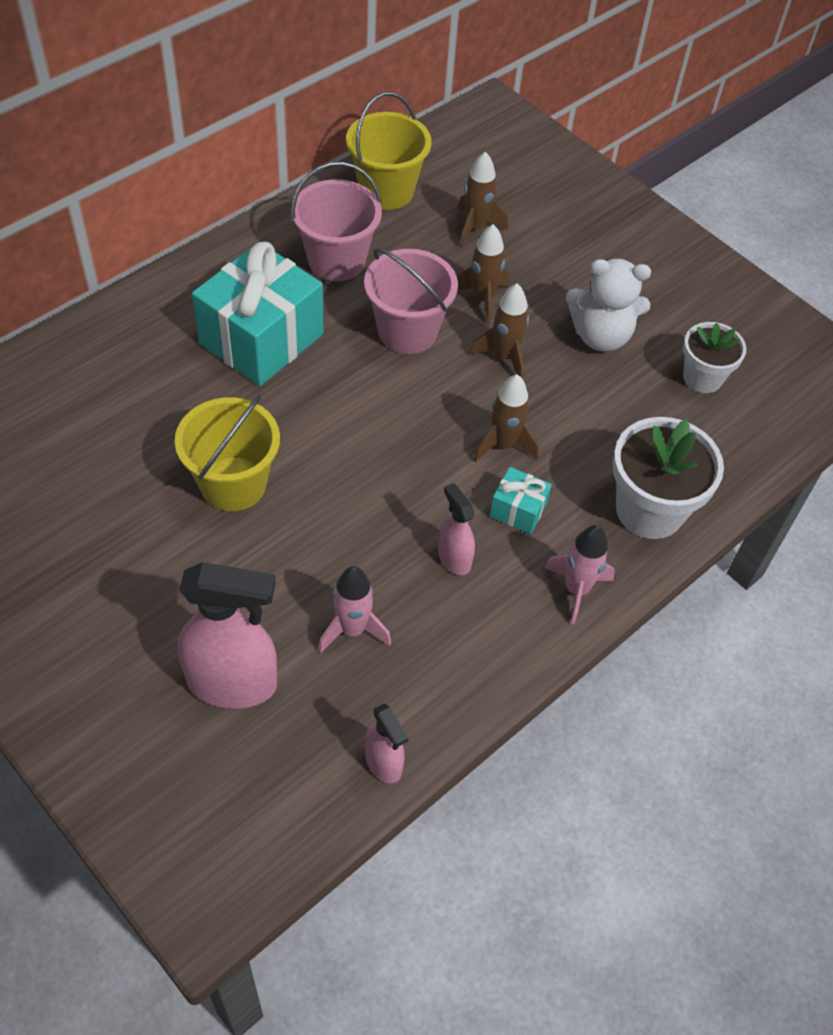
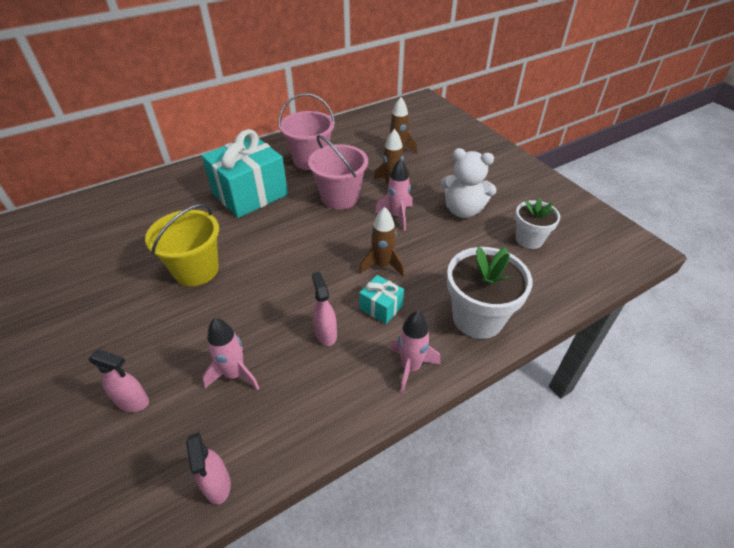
camera: 15 degrees right, 10 degrees down
(233, 683) = (133, 402): pink spray bottle -> pink spray bottle, size x0.52
(386, 190) = (351, 131): yellow bucket -> none
(504, 357) = (397, 216): brown rocket -> pink rocket

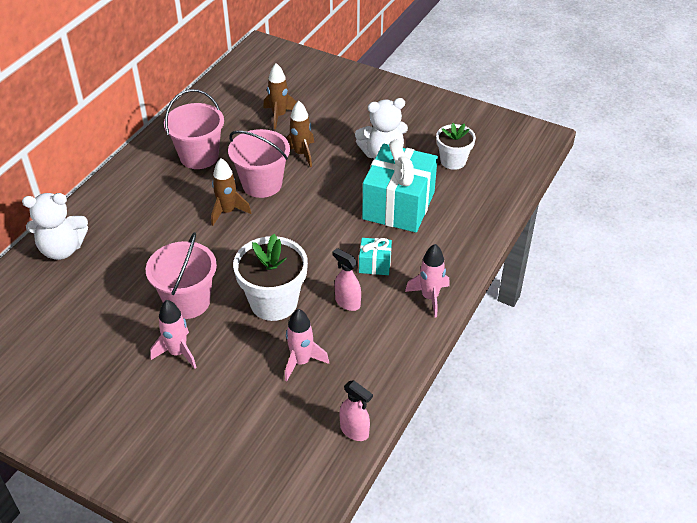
camera: 30 degrees left, 0 degrees up
(133, 402) = (238, 416): pink spray bottle -> none
(153, 191) = (62, 249): none -> white teddy bear
(196, 270) = (187, 301): yellow bucket -> pink bucket
(250, 194) = (169, 213): turquoise gift -> turquoise gift (398, 206)
(382, 265) = (350, 231): brown rocket -> brown rocket (227, 212)
(397, 216) = (328, 182): pink rocket -> pink rocket (178, 353)
(477, 318) = (454, 241): white flower pot -> white flower pot (274, 302)

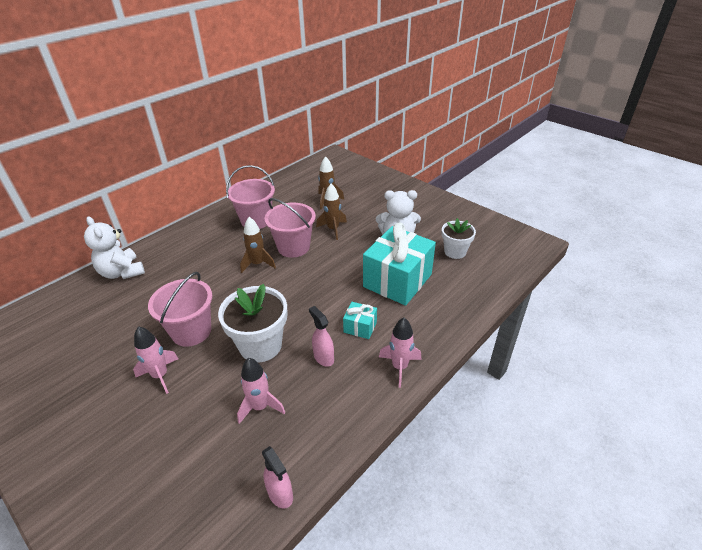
camera: 15 degrees right, 5 degrees down
(62, 249) = (122, 272): white teddy bear -> white teddy bear turned 45 degrees clockwise

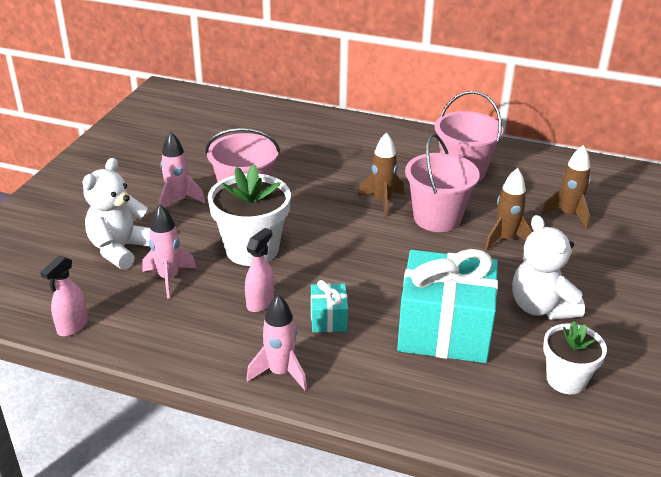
camera: 65 degrees right, 5 degrees down
(122, 272) = (300, 122): white teddy bear -> white teddy bear (120, 249)

